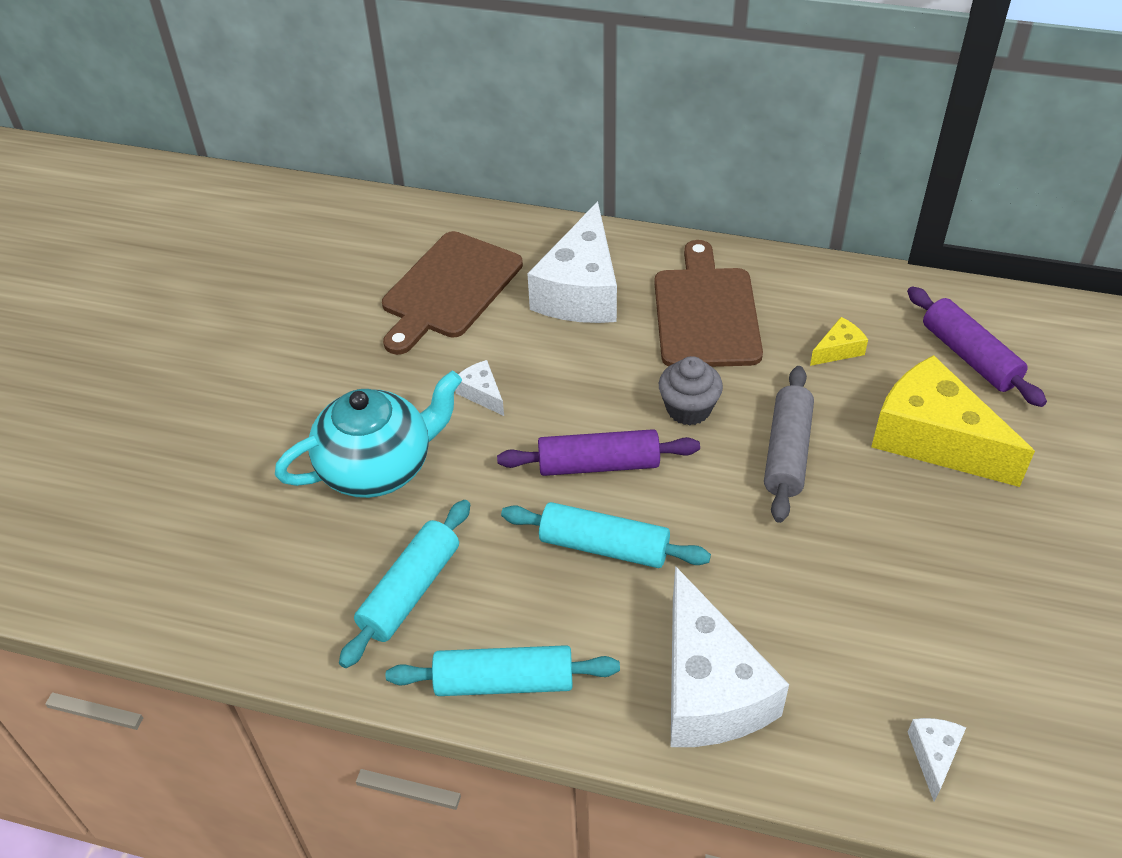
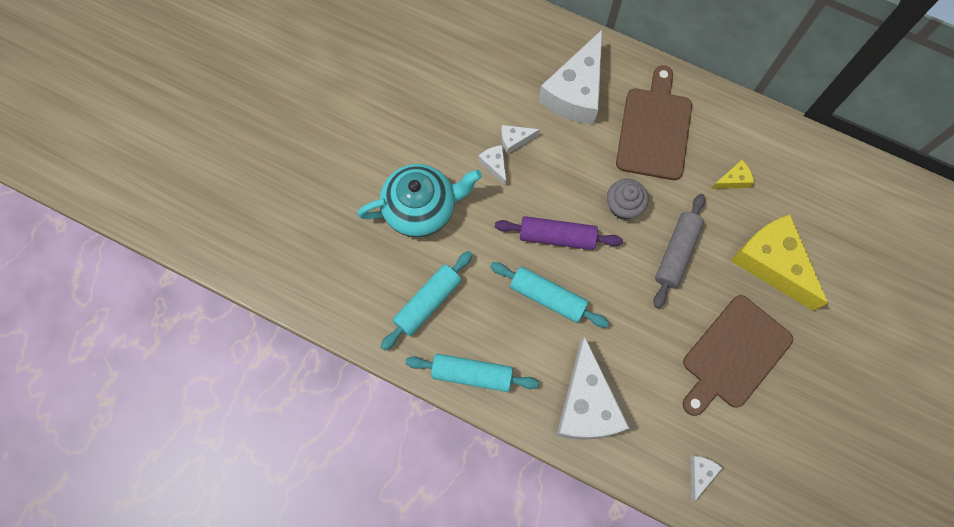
camera: 10 degrees right, 25 degrees up
(449, 289) = (488, 72): brown cutting board -> brown cutting board (733, 355)
(505, 359) = (515, 140): none -> white cheese
(969, 356) = (818, 204): purple rolling pin -> none

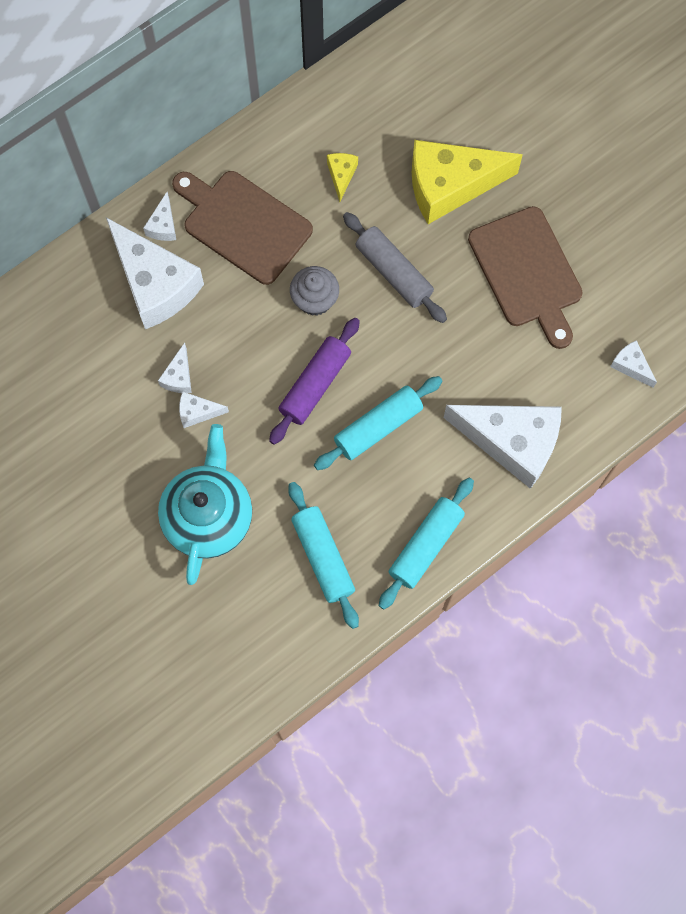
camera: 65 degrees left, 0 degrees up
(623, 76) = (163, 225): none -> white cheese

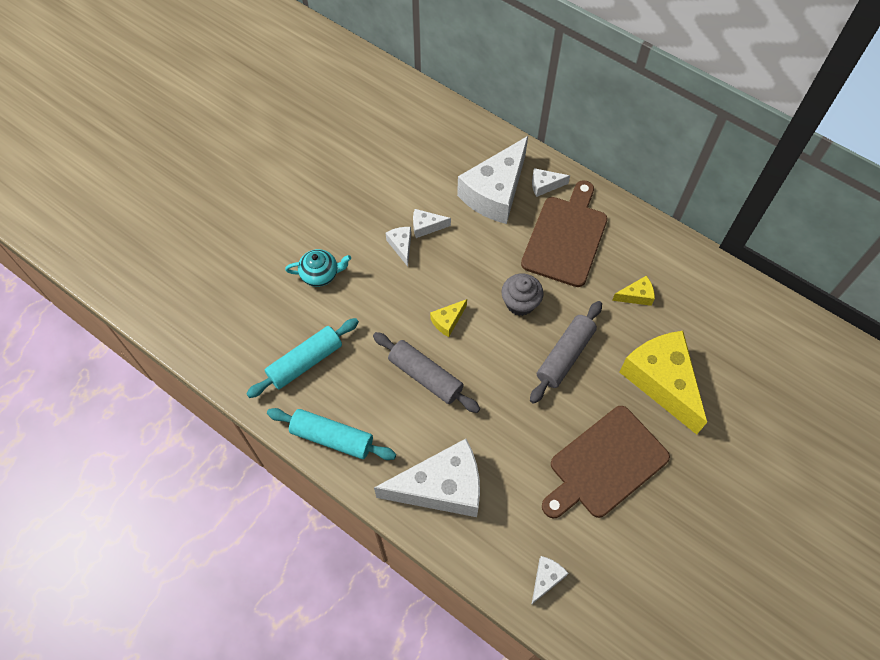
camera: 75 degrees right, 10 degrees down
(208, 516) = (320, 274): turquoise teapot -> turquoise teapot, size x0.54
(315, 385) = (448, 321): purple rolling pin -> yellow cheese
(378, 427) = (425, 376): turquoise rolling pin -> grey rolling pin
(512, 442) = (441, 487): white cheese -> white cheese turned 105 degrees counterclockwise

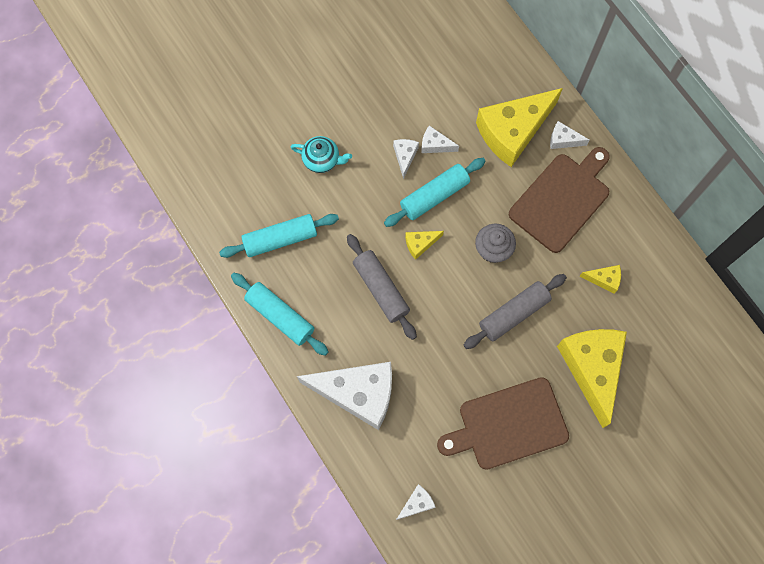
camera: 20 degrees right, 10 degrees up
(444, 272) = (434, 196): none -> turquoise rolling pin
(495, 192) = (513, 131): white cheese -> yellow cheese

